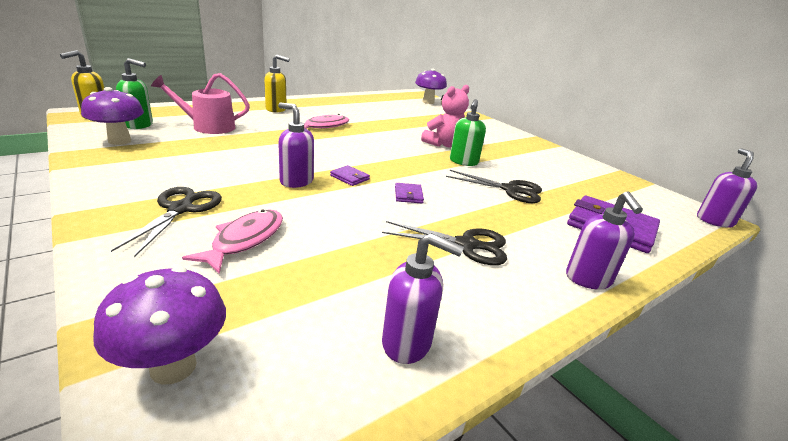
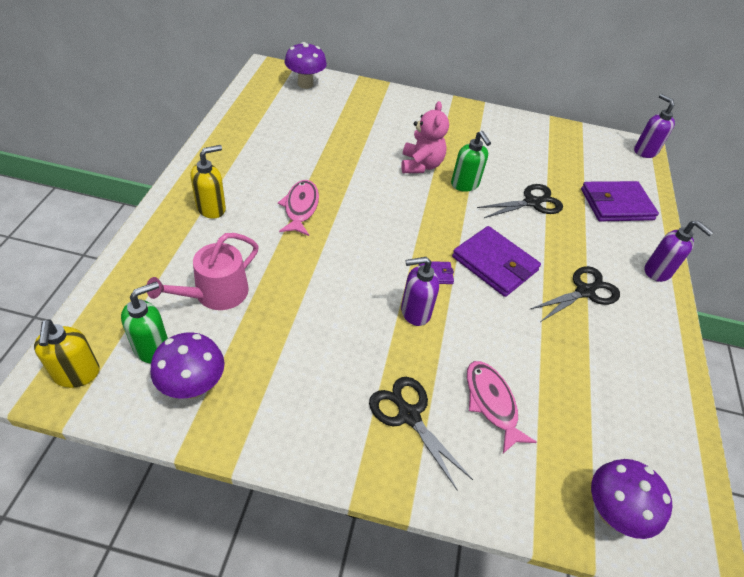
camera: 45 degrees left, 20 degrees up
(407, 343) = (657, 398): purple soap dispenser -> none
(408, 195) = (494, 264): purple wallet -> purple wallet, size x2.21

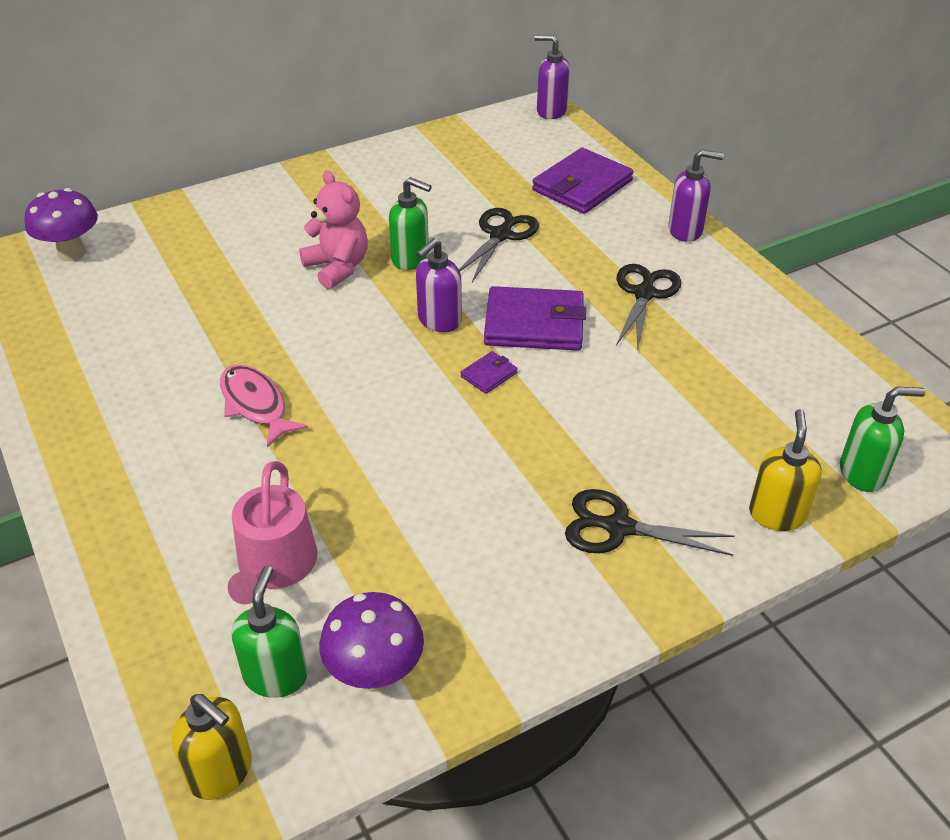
camera: 35 degrees left, 5 degrees down
(211, 208) = (143, 479): yellow soap dispenser -> yellow soap dispenser (777, 514)
(415, 312) = (512, 427): purple soap dispenser -> purple soap dispenser (439, 321)
(491, 403) = (676, 458): pink fish -> none
(611, 513) = (862, 473): purple mushroom -> green soap dispenser

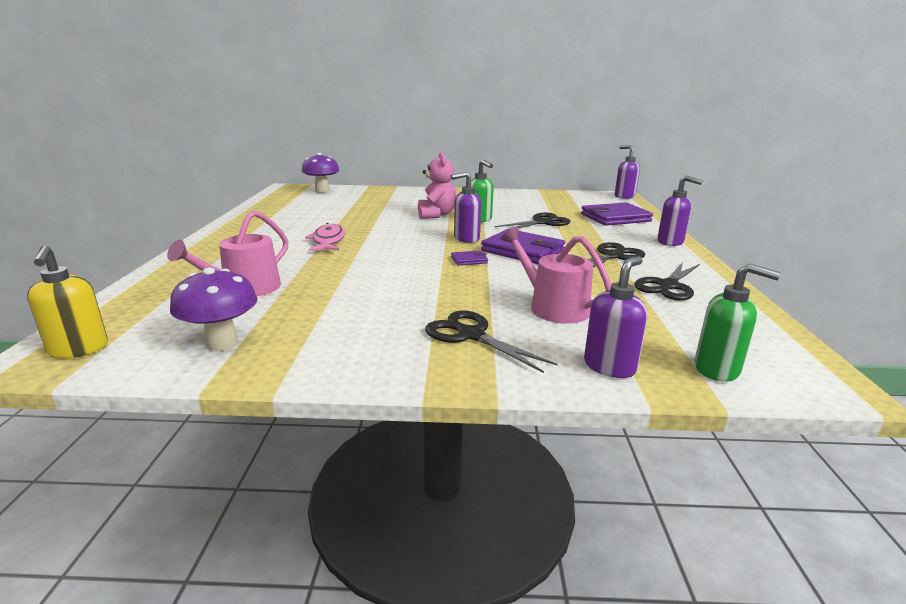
camera: 30 degrees right, 20 degrees down
(276, 676) = (173, 325): green soap dispenser -> none
(658, 436) = (553, 307): none -> pink watering can
(741, 338) = (668, 286): none -> black scissors
(777, 514) = (610, 366): yellow soap dispenser -> purple soap dispenser

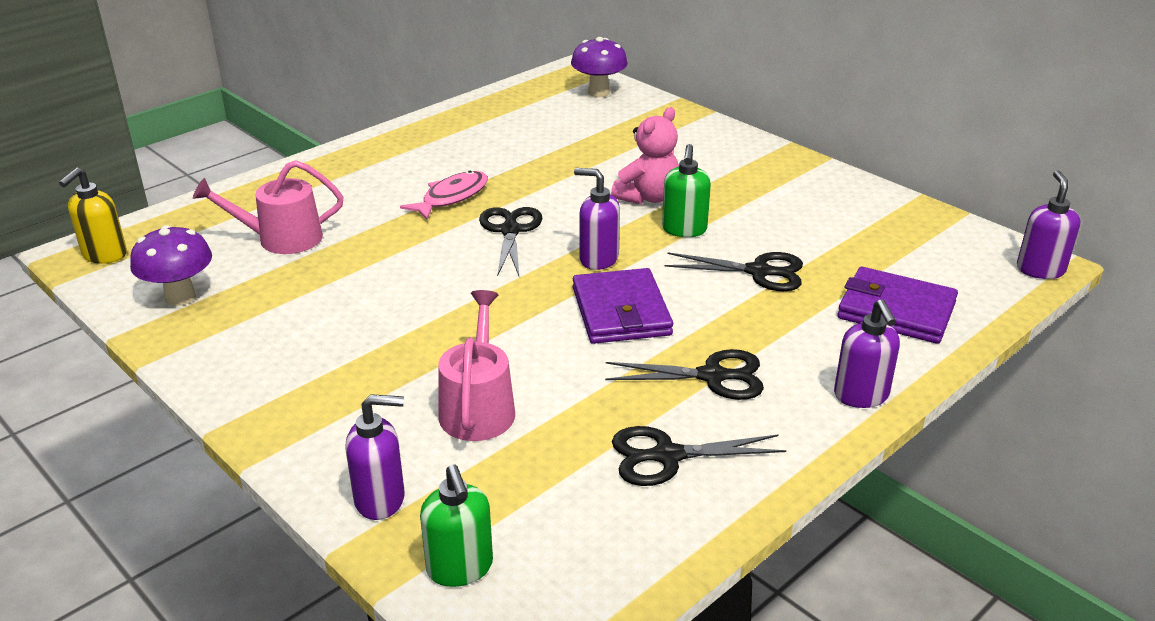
camera: 45 degrees right, 10 degrees up
(469, 260) = (532, 297): purple wallet -> none
(471, 335) = (345, 395): black scissors -> black scissors (510, 231)

